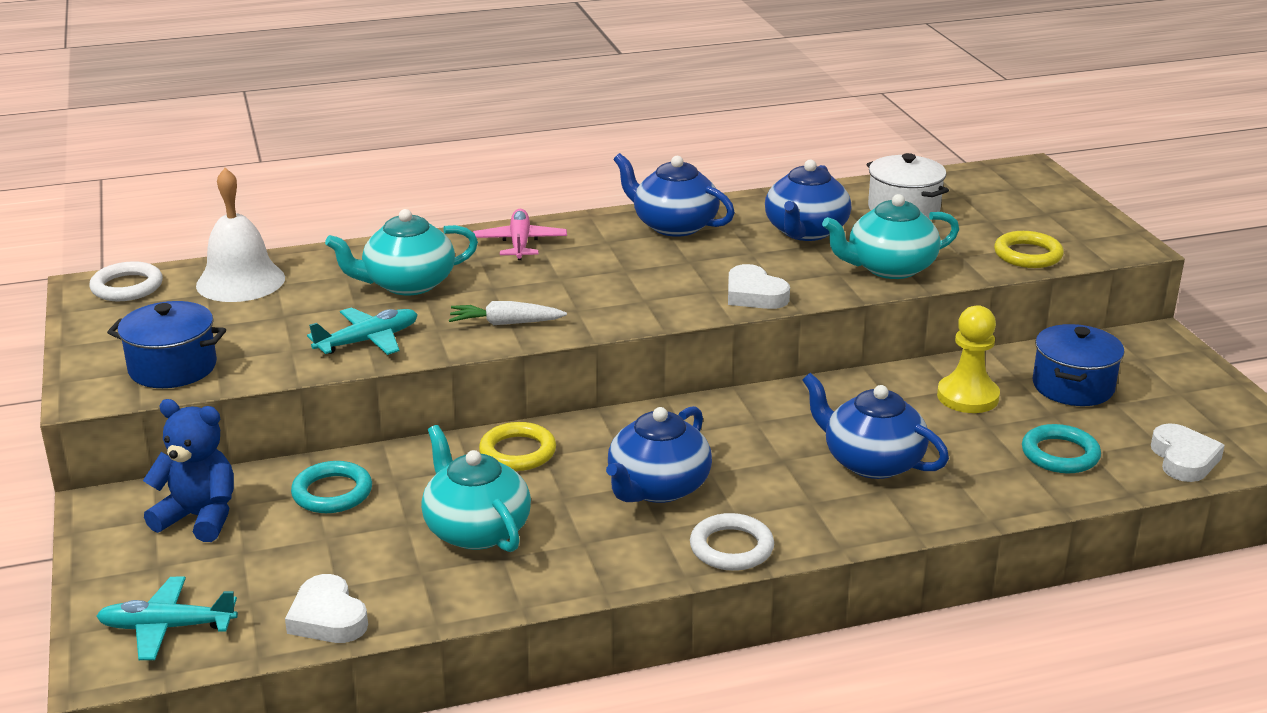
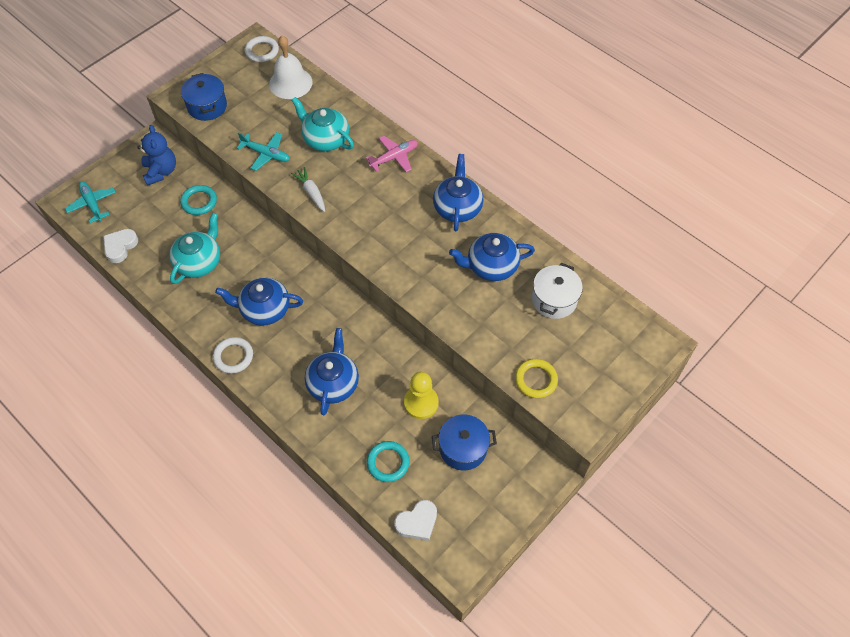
camera: 60 degrees right, 30 degrees up
(517, 452) = (263, 246): yellow ring -> none
(754, 294) = (402, 274): white heart -> none
(889, 268) = (472, 320): turquoise teapot -> none

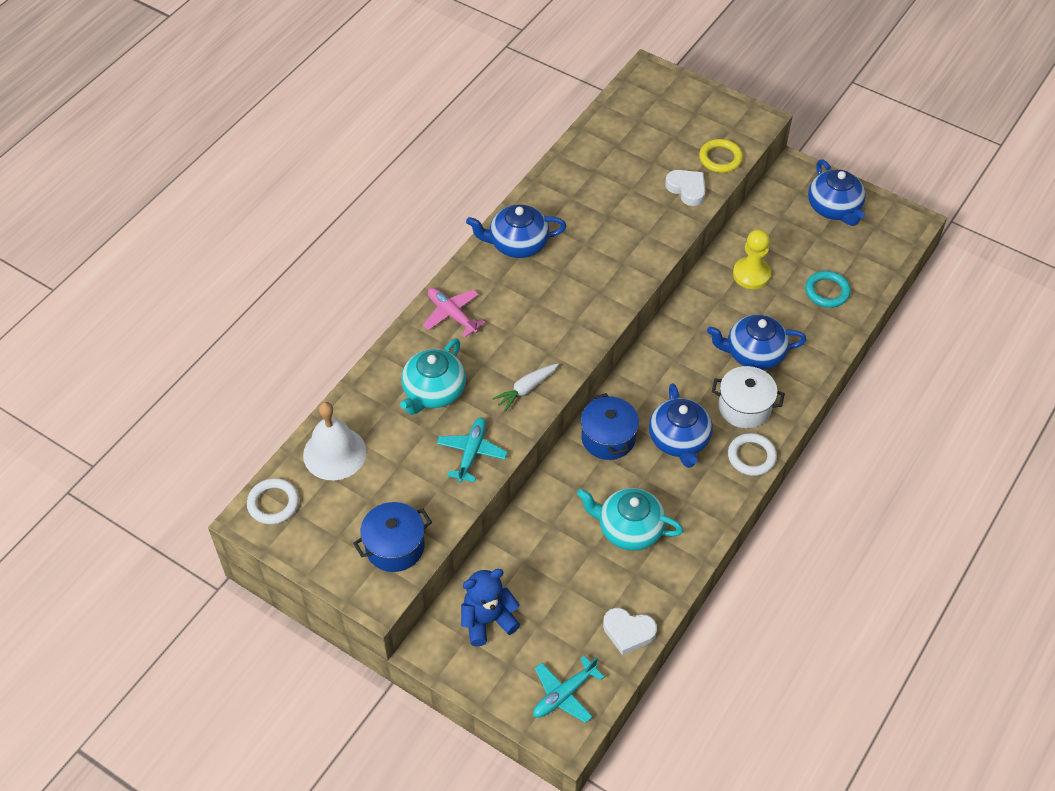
camera: 100 degrees left, 5 degrees down
(199, 202) = (532, 556): turquoise ring -> none
(417, 522) = (878, 259): white heart -> white heart (687, 189)
(463, 448) = (790, 234): blue pot -> blue pot (608, 438)
(491, 266) = (592, 206): blue teapot -> blue teapot (834, 208)
(554, 300) = (621, 152): white pot -> white pot (744, 407)

